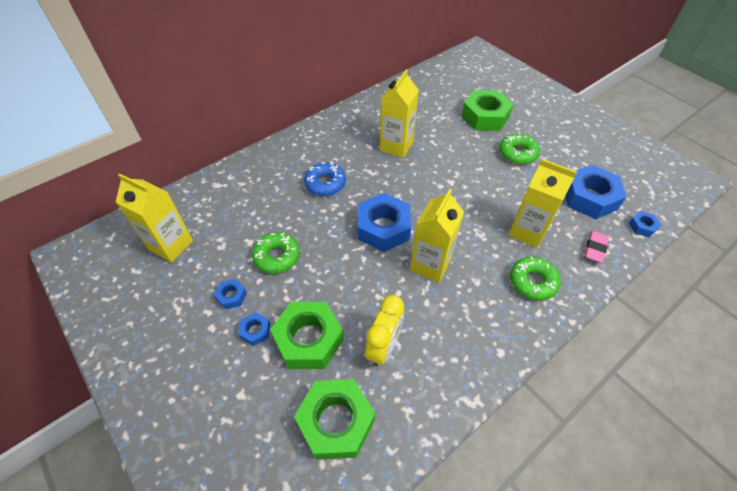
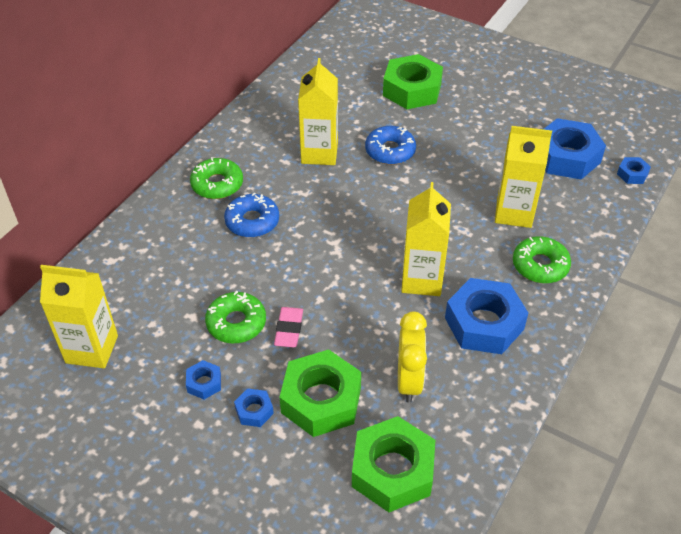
camera: 20 degrees left, 5 degrees down
(383, 228) = (349, 254): blue nut -> blue nut (484, 323)
(449, 157) = (390, 151): none -> blue donut
(517, 153) = (468, 125): green donut -> green donut (217, 184)
(595, 248) = (592, 211): pink eraser -> pink eraser (289, 329)

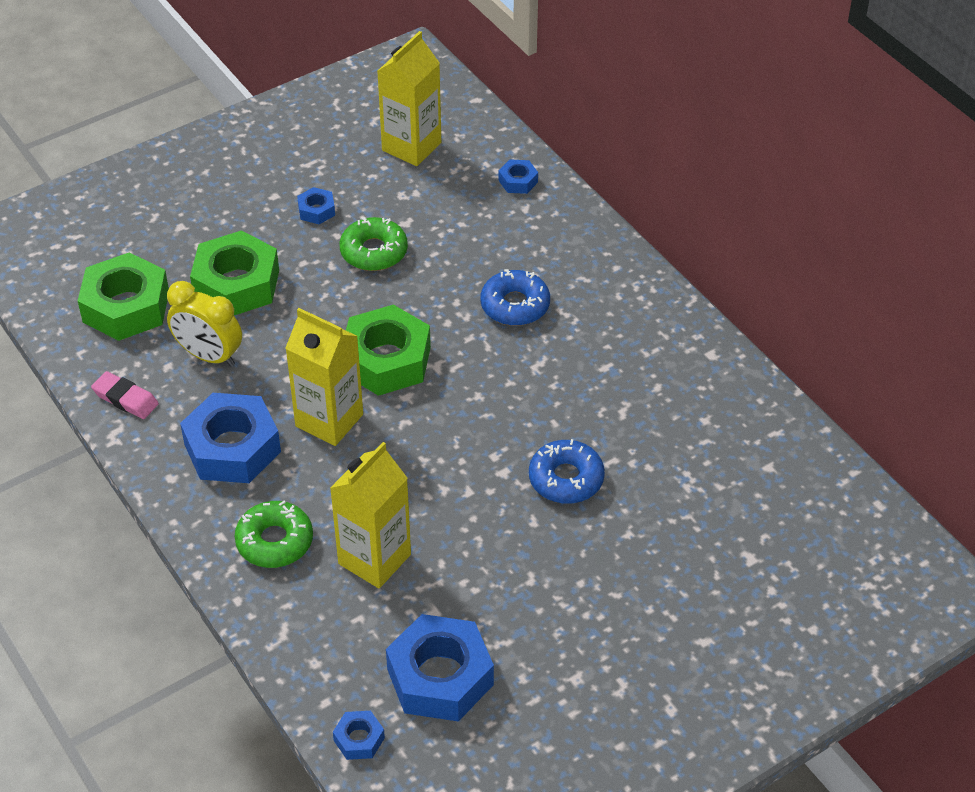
camera: 115 degrees right, 0 degrees up
(217, 184) = (597, 293): green donut -> none
(254, 411) = (260, 235): blue nut -> blue nut (518, 181)
(289, 329) = (337, 288): pink eraser -> pink eraser (125, 399)
(319, 153) = (602, 405): yellow carton -> none
(412, 90) = (688, 558): green nut -> green nut (386, 360)

